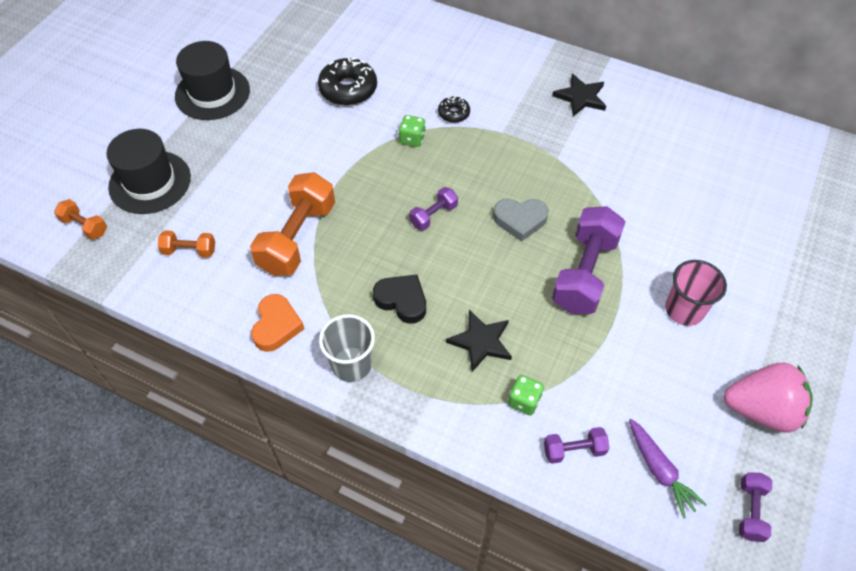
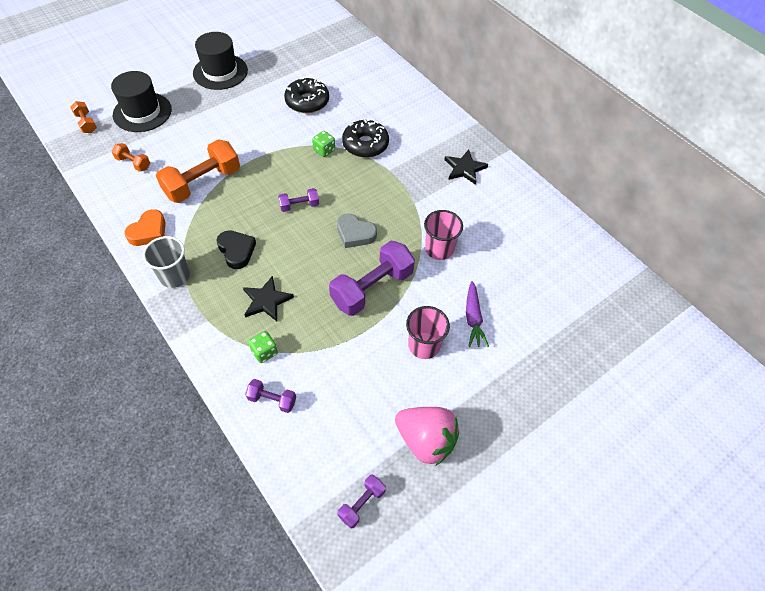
camera: 25 degrees right, 0 degrees up
(453, 113) = (365, 144): black donut -> black donut, size x1.86
(621, 198) = (439, 249): none -> pink cup
(659, 470) = (319, 443): purple carrot -> purple carrot (473, 318)

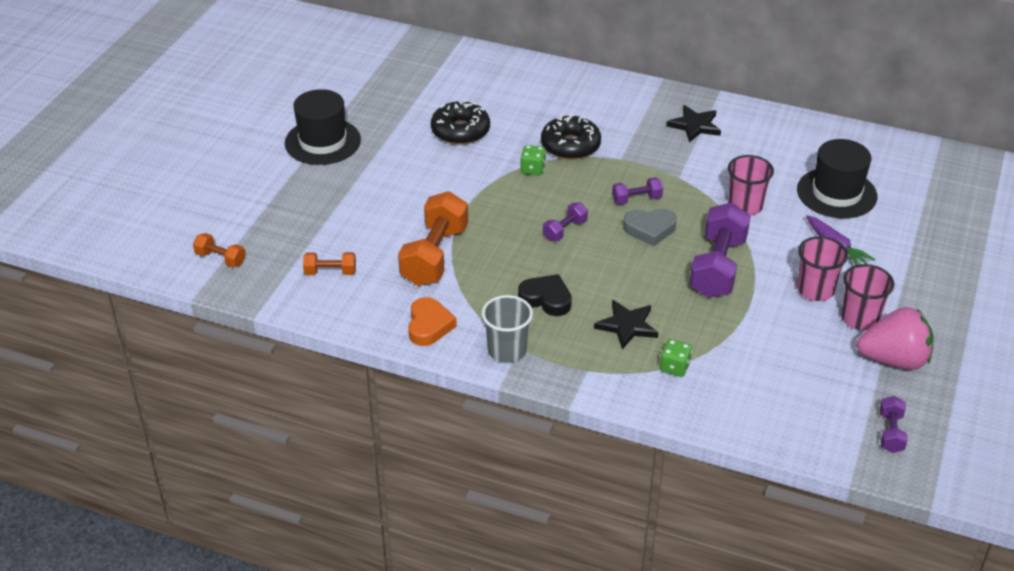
camera: 30 degrees left, 15 degrees down
(142, 112) = (277, 219): black hat -> black hat (836, 193)
(272, 400) = (726, 400): purple dumbbell -> purple dumbbell (636, 199)
(434, 389) = (860, 318): none -> pink cup

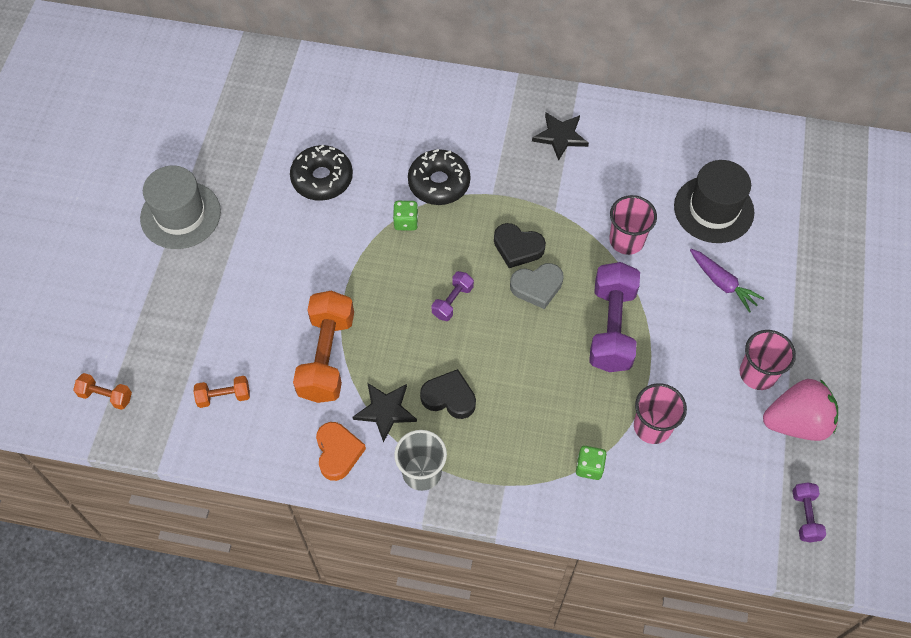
camera: 10 degrees left, 20 degrees up
(322, 142) = (180, 215): black hat -> grey hat
(627, 326) = (534, 420): black star -> black star (385, 411)
(636, 199) = (517, 248): purple dumbbell -> black heart
(815, 290) = (710, 343): pink cup -> pink cup (652, 426)

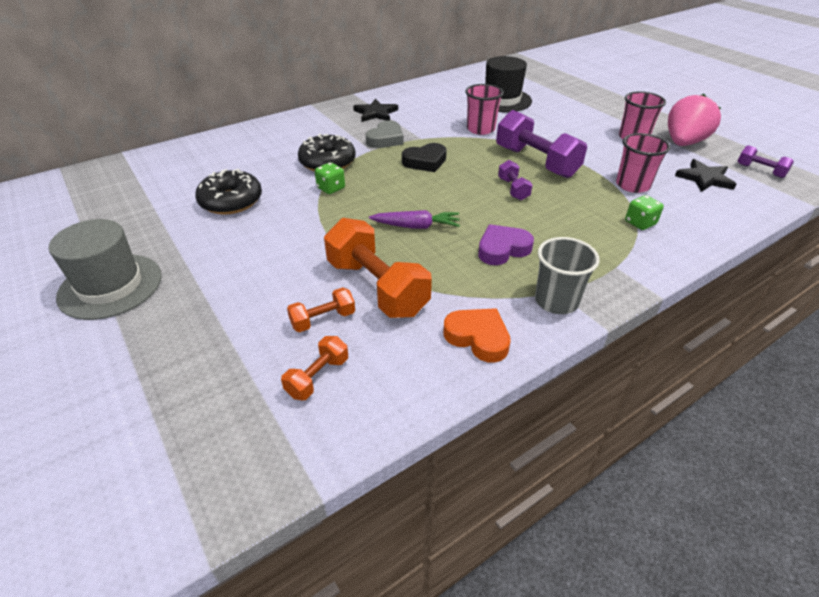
camera: 45 degrees left, 20 degrees down
(106, 396) = (170, 480): orange dumbbell -> orange dumbbell (323, 319)
(385, 411) = (472, 286): black star -> black star (704, 178)
(449, 397) = (502, 249): black heart -> purple heart
(452, 301) = (424, 204): purple dumbbell -> purple dumbbell (513, 189)
(537, 287) = (465, 170): grey heart -> grey heart (385, 139)
(722, 283) = (555, 119): purple carrot -> purple carrot (416, 226)

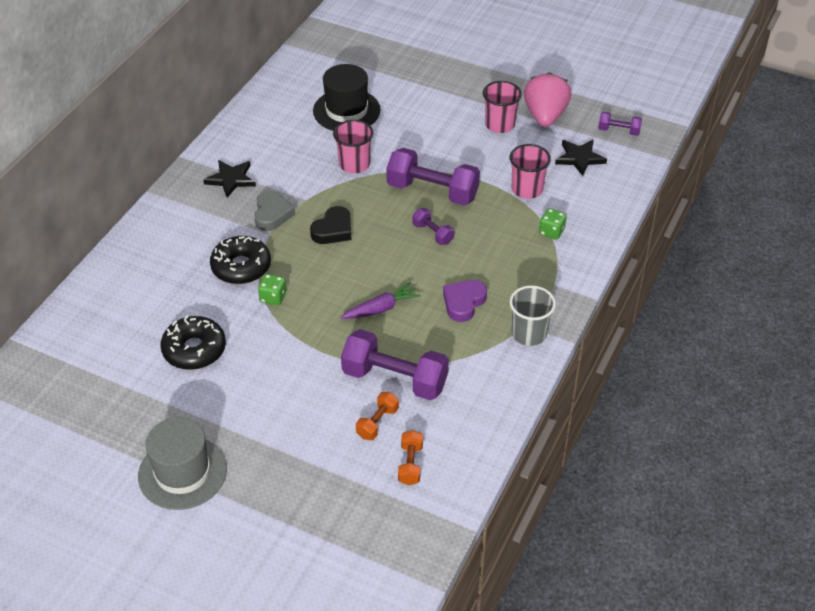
camera: 30 degrees left, 5 degrees up
(377, 287) = (395, 379): orange dumbbell -> purple dumbbell
(478, 337) = (494, 387): orange heart -> none

